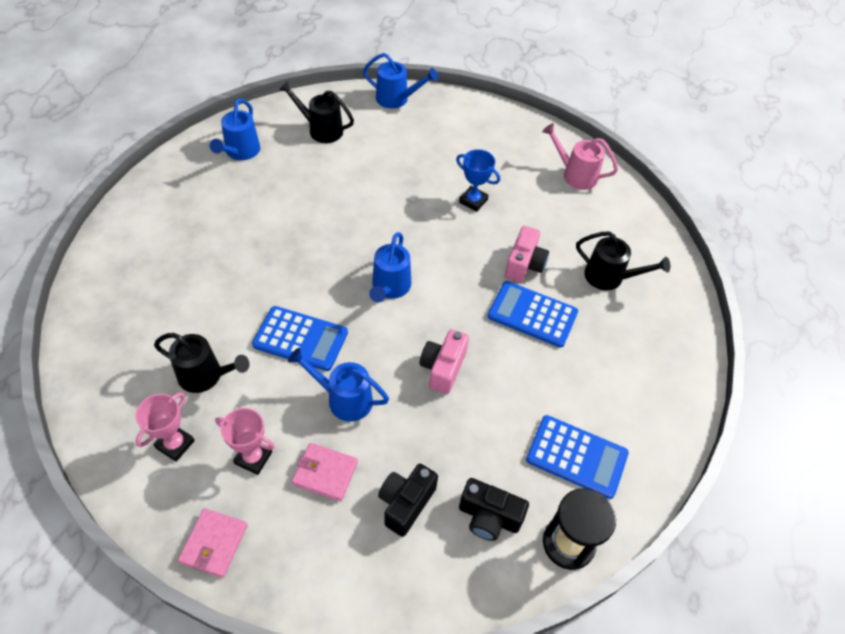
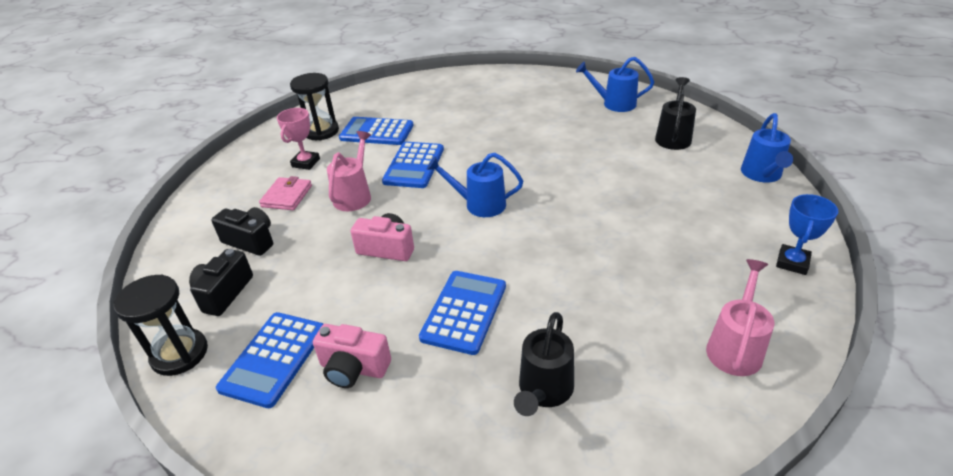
camera: 90 degrees right, 15 degrees down
(175, 444) = (321, 131): pink trophy -> black hourglass
(206, 376) = (377, 132): black watering can -> blue calculator
(214, 544) = (243, 159): pink wallet -> none
(343, 399) = (354, 195): blue watering can -> pink watering can
(473, 201) = (626, 249): blue trophy -> blue trophy (792, 262)
(524, 264) = (539, 300): pink camera -> pink camera (353, 368)

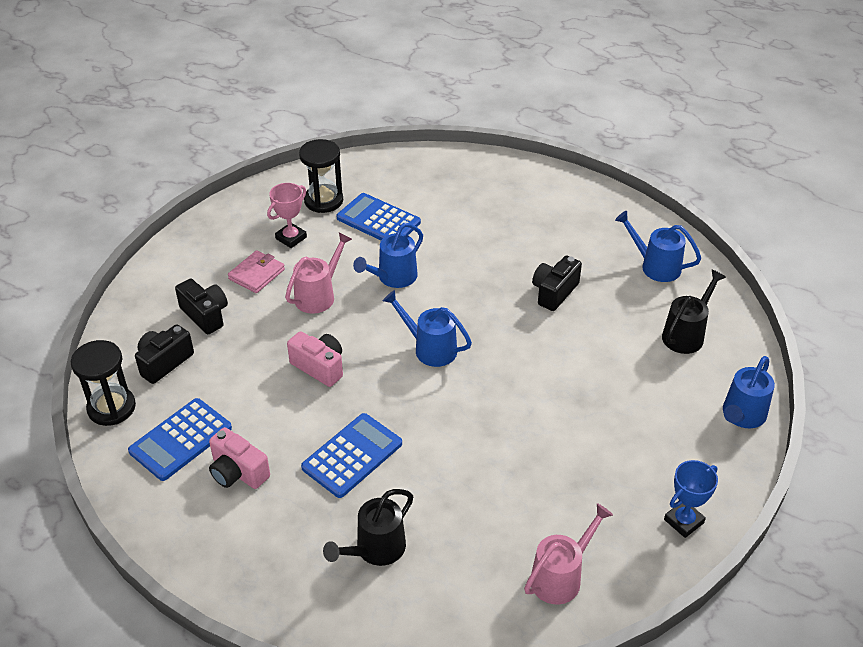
camera: 20 degrees right, 5 degrees up
(414, 165) = (393, 278): blue calculator -> blue watering can
(553, 139) = (554, 292): none -> black camera

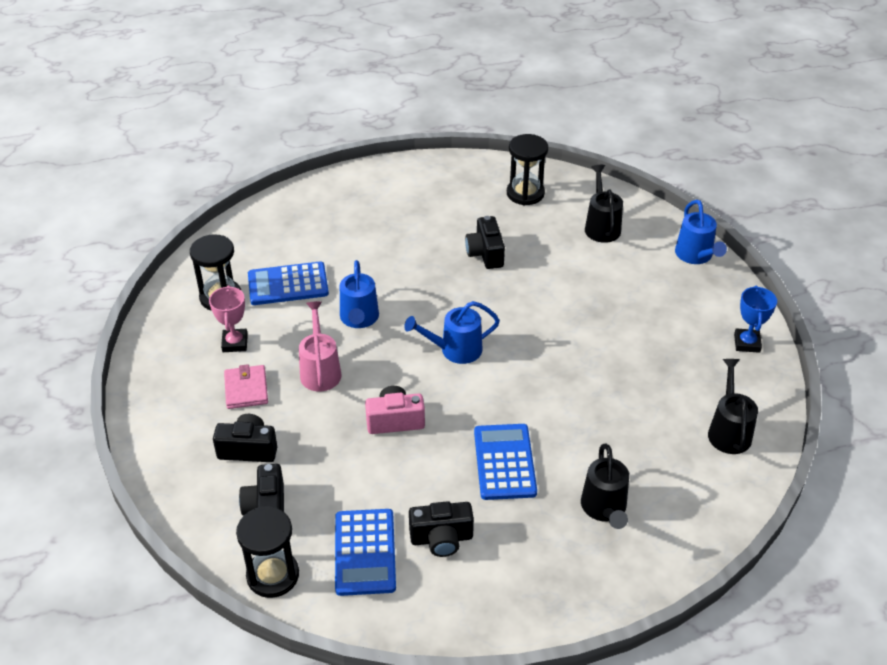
camera: 45 degrees left, 0 degrees up
(238, 472) = (441, 539): pink camera -> black camera
(561, 576) = (728, 430): pink watering can -> black watering can
(655, 266) = (525, 193): blue watering can -> black hourglass

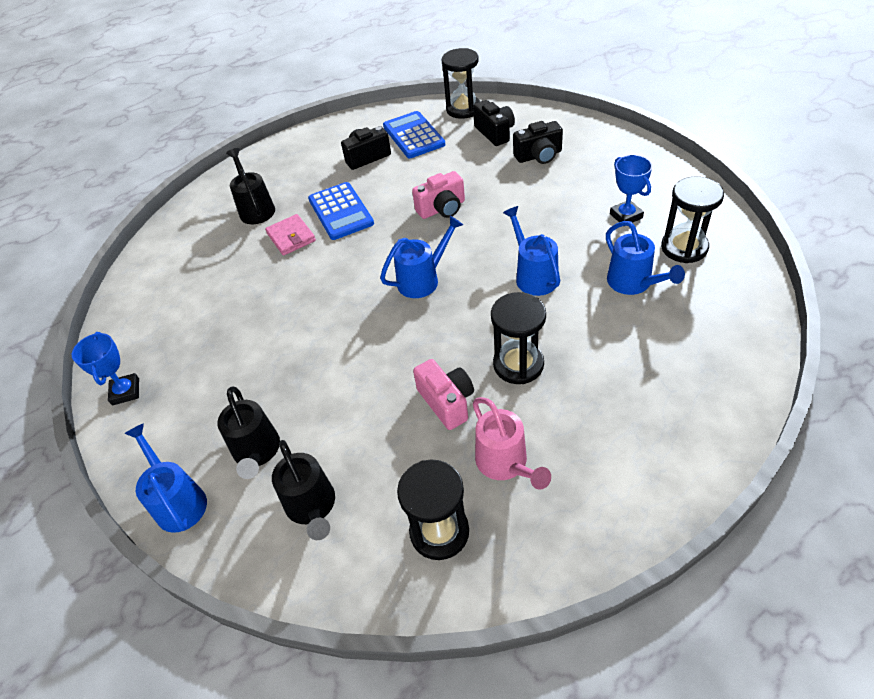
camera: 165 degrees right, 5 degrees up
(235, 343) = (626, 216): pink trophy -> blue trophy
(246, 389) = (579, 188): pink wallet -> pink wallet (291, 237)
(288, 284) = (634, 283): blue calculator -> blue watering can
(320, 370) = (532, 222): pink watering can -> pink watering can (506, 464)
(420, 259) = (518, 364): none -> black hourglass
(485, 253) = (447, 402): black camera -> pink camera
(728, 430) = (154, 296): black watering can -> black watering can (257, 453)

